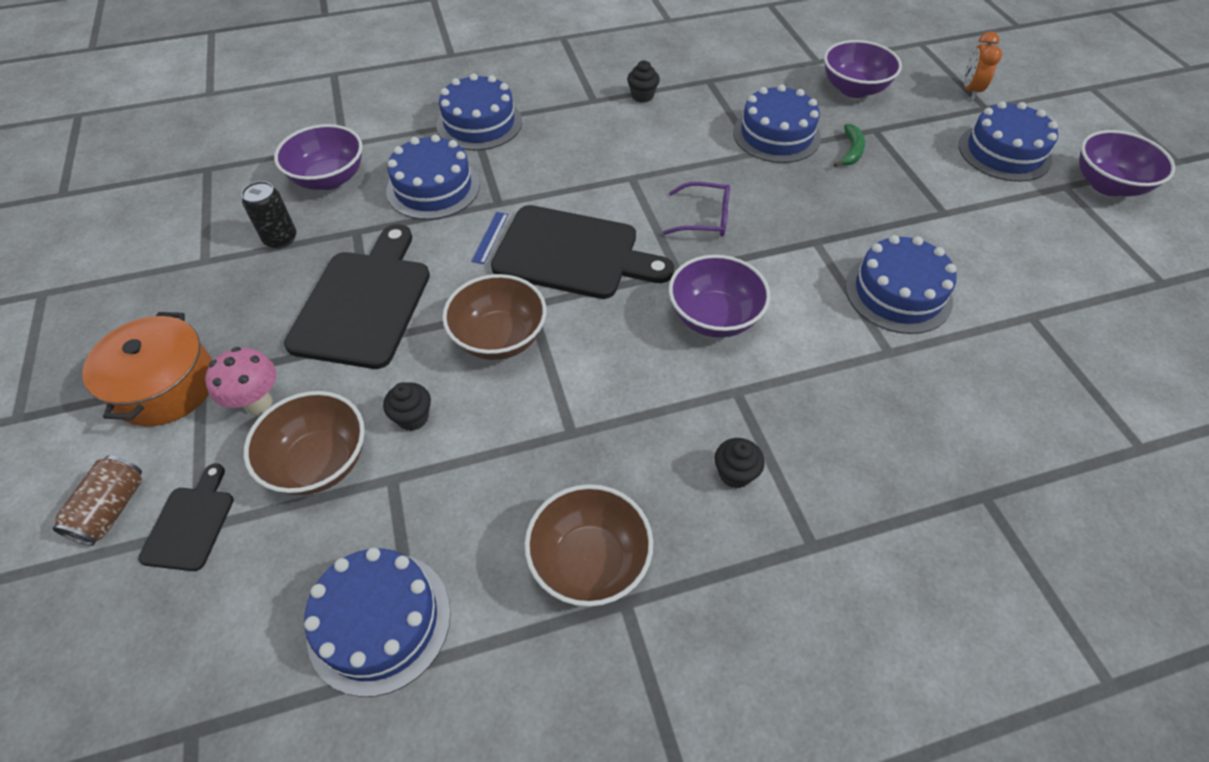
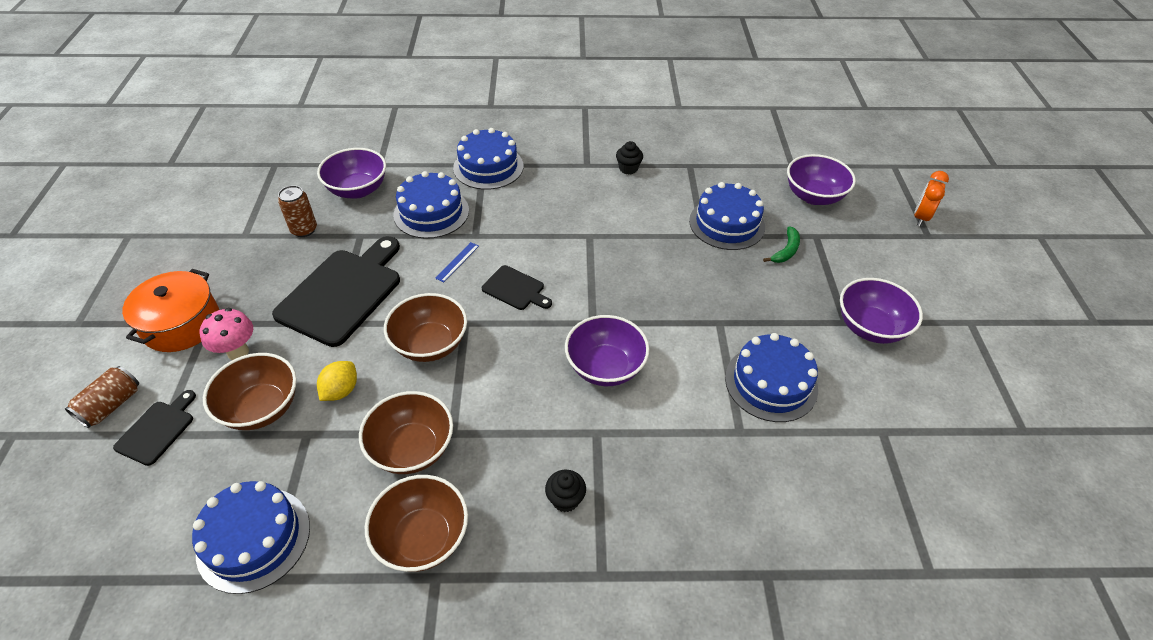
camera: 15 degrees right, 5 degrees down
(281, 239) = (304, 230): black can -> brown can
(413, 417) = (341, 391): black cupcake -> yellow lemon
(531, 463) = (412, 449): none -> brown bowl
(573, 254) = (515, 289): black cutting board -> black cutting board, size x0.50
(704, 218) = (634, 282): purple glasses -> none
(1004, 152) = (926, 279): blue cake -> none
(1107, 185) = (1012, 329): purple bowl -> purple bowl (870, 327)

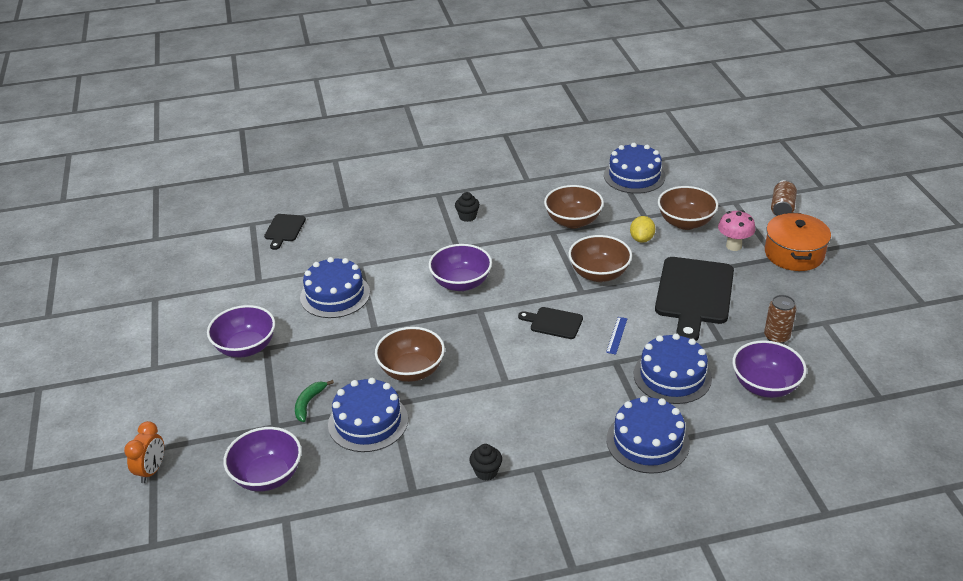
camera: 170 degrees right, 10 degrees down
(157, 430) = (738, 203): black cutting board -> black cutting board (284, 229)
(422, 538) = (542, 190): brown bowl -> brown bowl (411, 370)

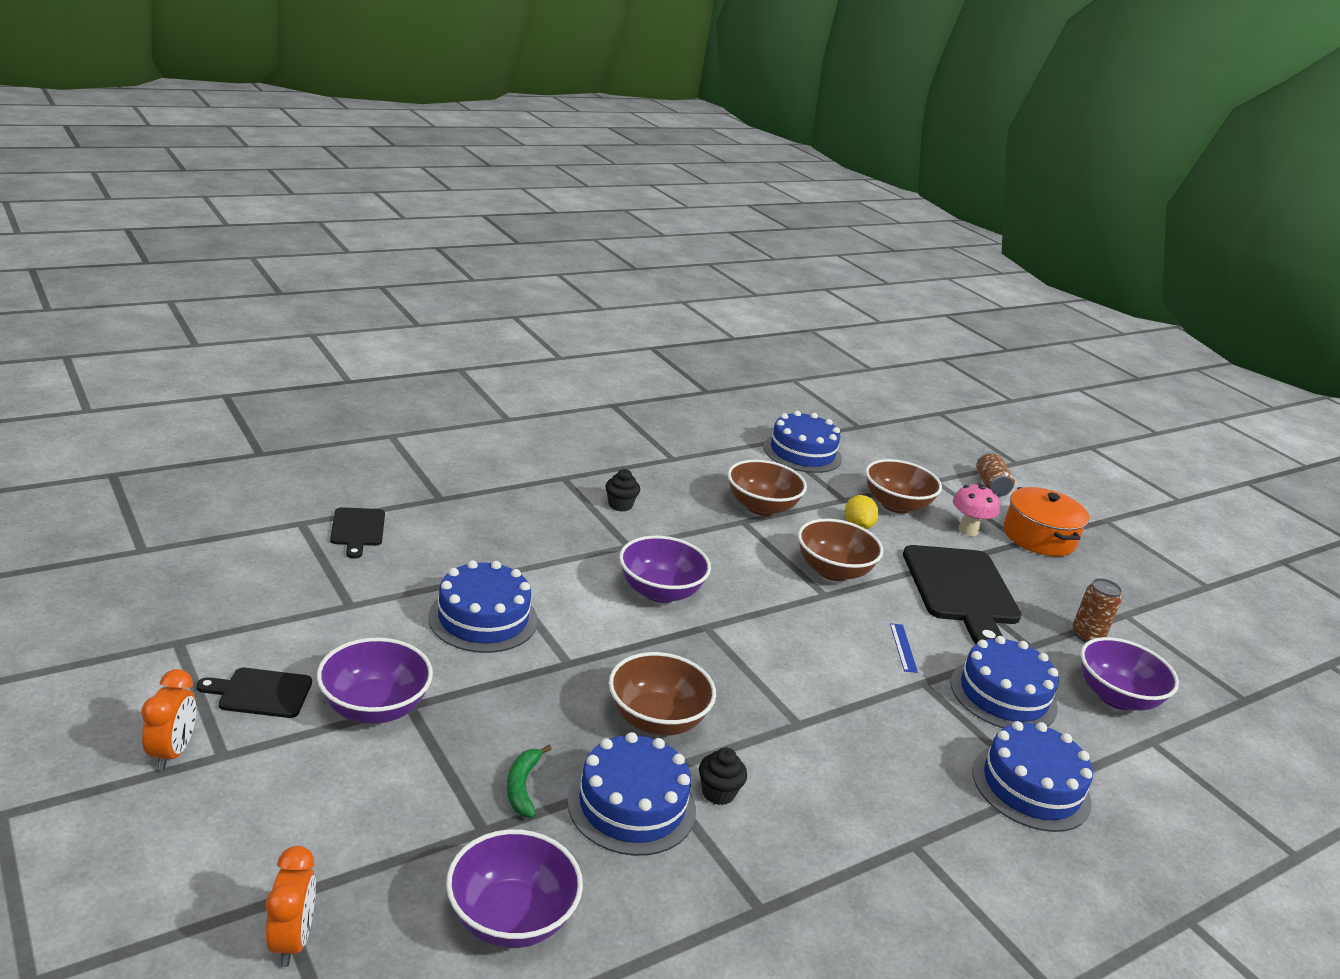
camera: 25 degrees left, 10 degrees down
(130, 363) = (172, 752): none -> orange clock
(486, 472) = (849, 861): black cupcake -> black cupcake (718, 793)
(554, 323) = (814, 637): black cutting board -> black cutting board (261, 693)

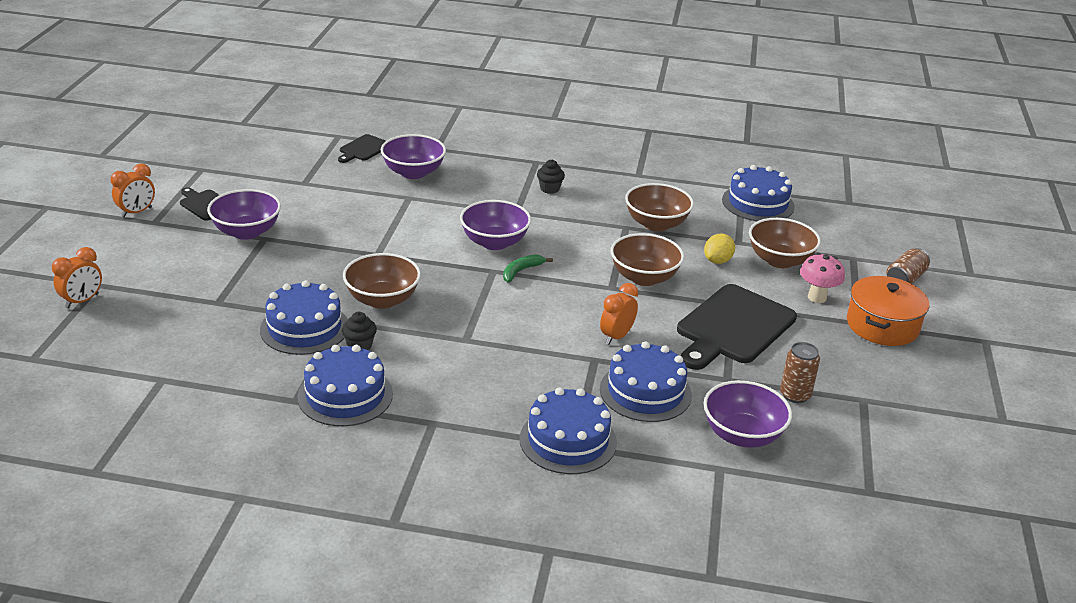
camera: 45 degrees right, 5 degrees up
(483, 618) = (364, 215): blue cake -> blue cake (345, 395)
(511, 918) = (176, 340): purple bowl -> purple bowl (413, 172)
(522, 786) = (263, 295): green banana -> green banana (521, 271)
(903, 647) = (616, 337): blue ruler -> orange clock

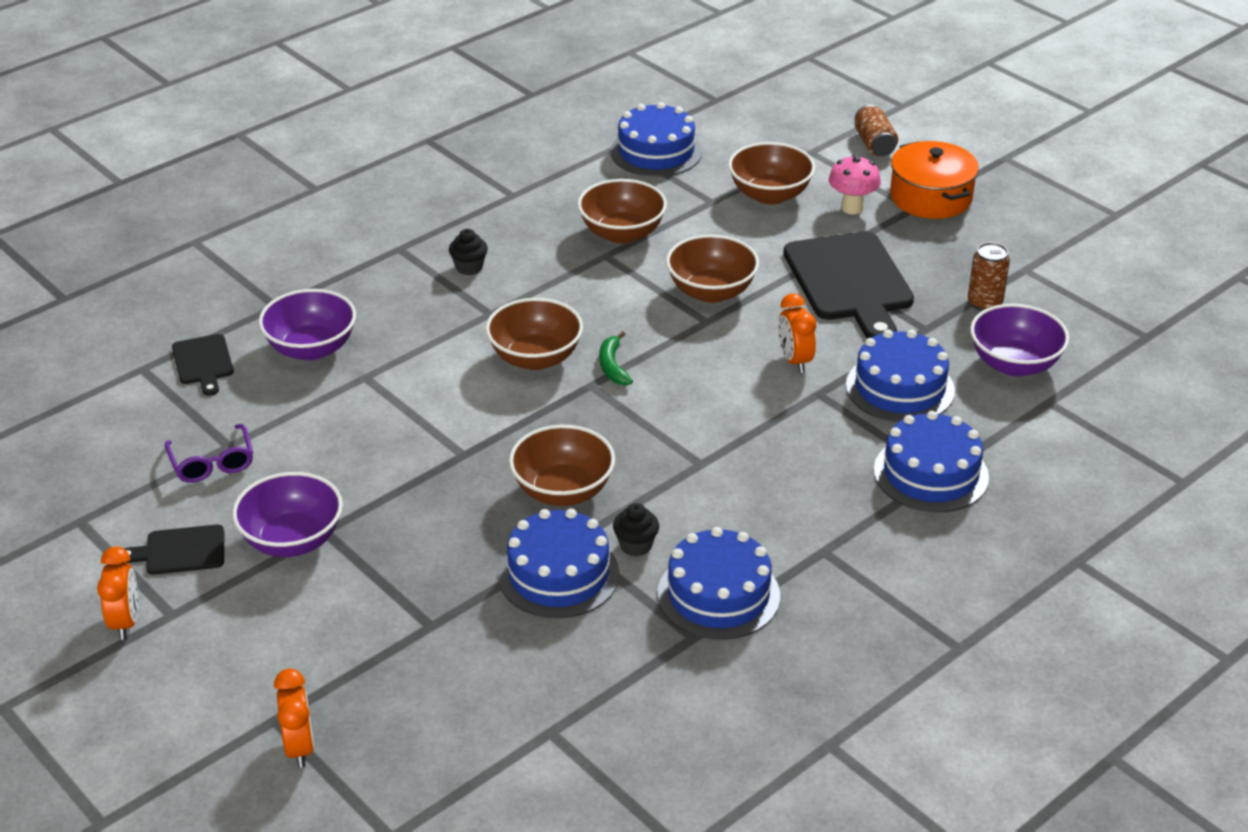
camera: 50 degrees left, 5 degrees up
(285, 184) = (212, 463): none -> purple glasses
(494, 242) = (535, 358): purple bowl -> brown bowl
(717, 261) = (730, 231): yellow lemon -> none

